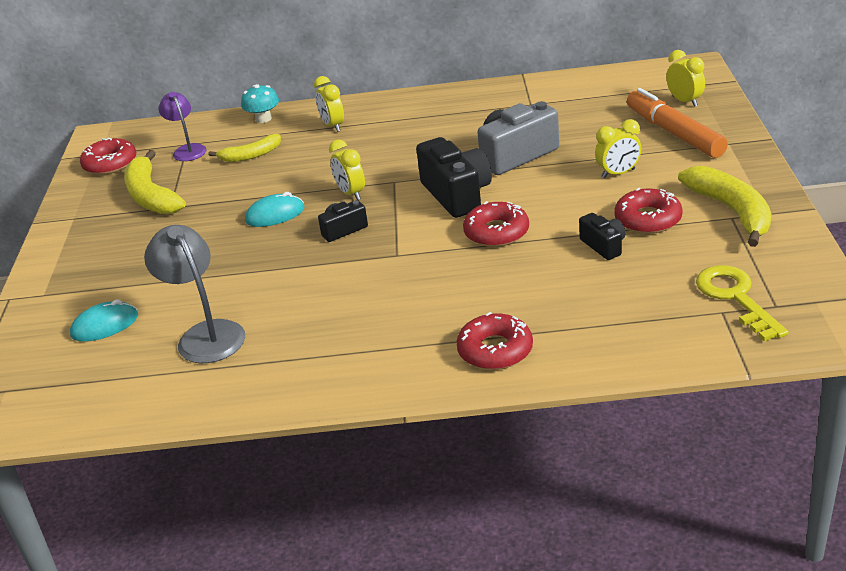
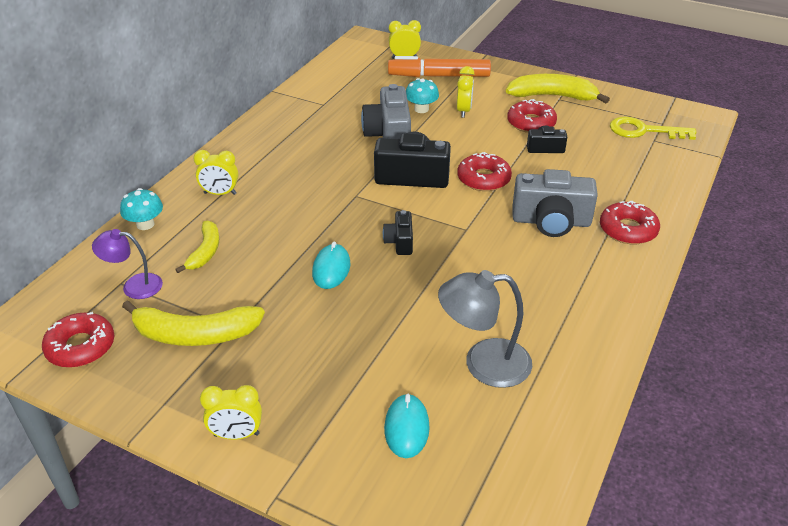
camera: 65 degrees left, 5 degrees up
(351, 193) = (347, 220): yellow clock -> yellow clock (236, 435)
(460, 297) = (551, 221): none -> grey camera
(589, 151) = (421, 109): none -> turquoise mushroom

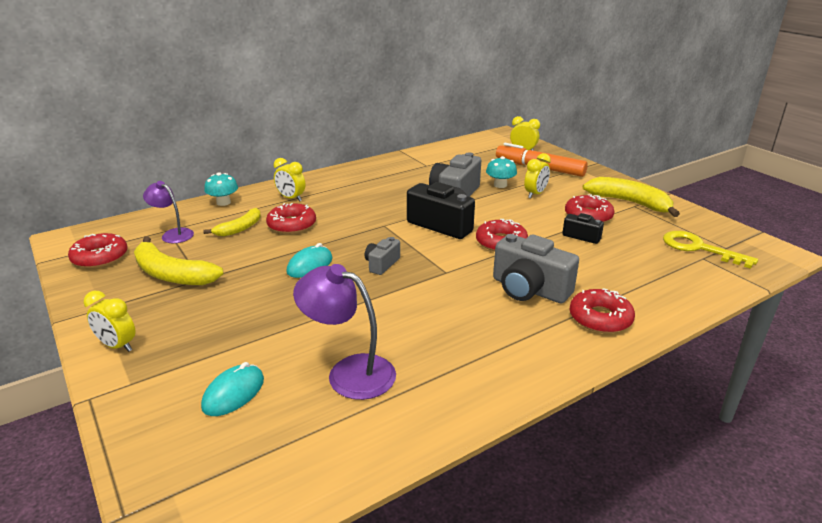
camera: 30 degrees right, 10 degrees down
(259, 227) = (292, 225): none -> red donut
(400, 242) = (382, 264): black camera -> grey camera
(483, 363) = (349, 372): grey lamp -> purple lamp

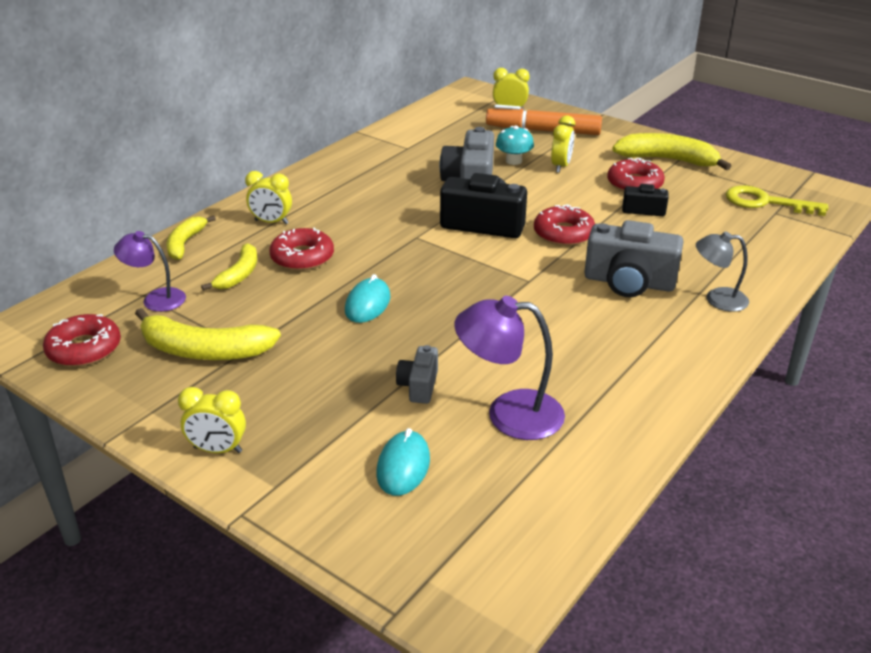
camera: 20 degrees left, 5 degrees up
(223, 202) = (185, 243): turquoise mushroom -> yellow banana
(382, 264) = (450, 286): grey camera -> grey camera (419, 386)
(600, 318) = (717, 299): red donut -> grey lamp

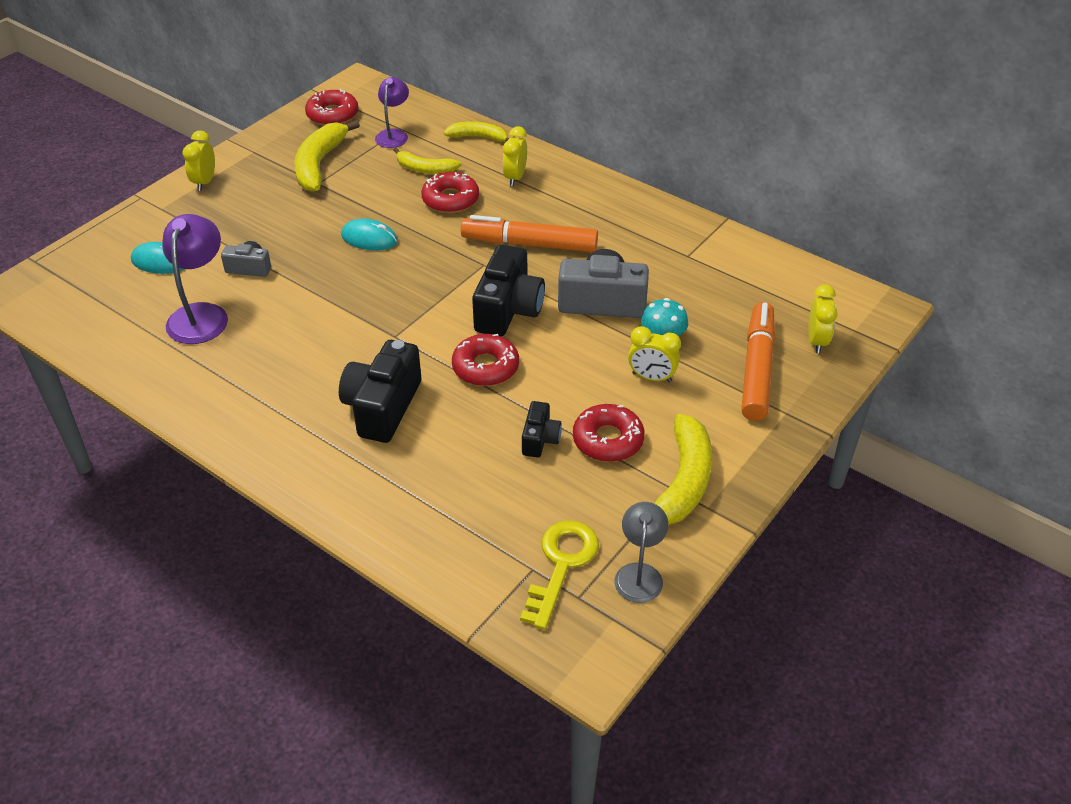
camera: 90 degrees right, 10 degrees up
(385, 214) = (529, 244): none -> orange marker
(629, 282) = (382, 407): grey camera -> black camera
(717, 299) = (341, 472): grey lamp -> grey lamp (639, 574)

